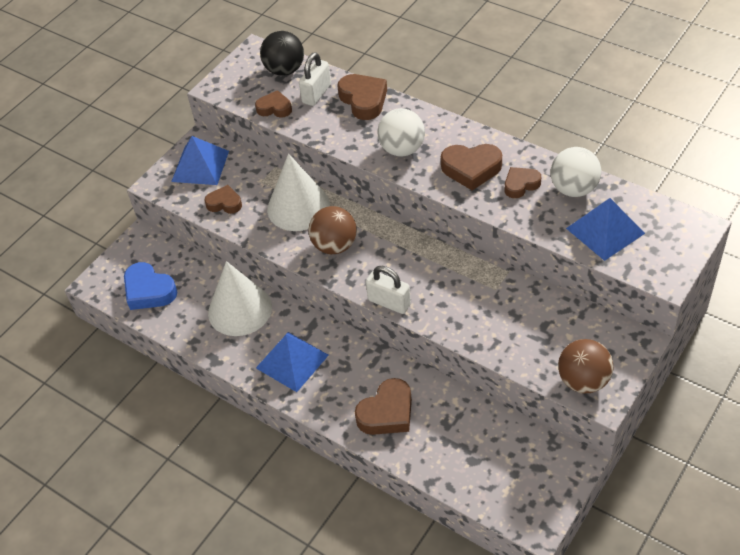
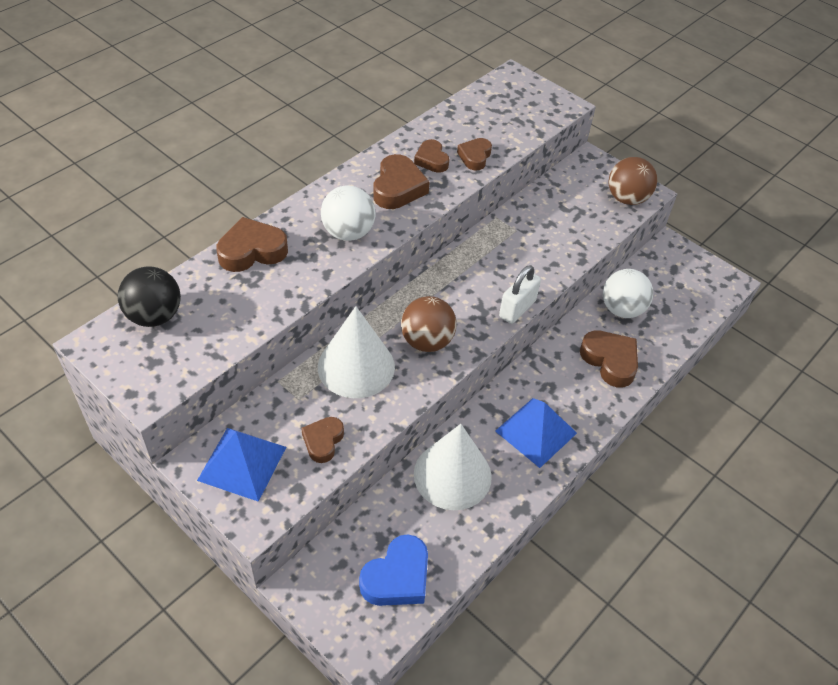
camera: 90 degrees left, 0 degrees up
(274, 108) = (225, 335): brown heart -> brown heart (475, 157)
(316, 94) = (218, 291): white padlock -> none
(573, 189) = (448, 129): white ball -> white ball (622, 309)
(605, 230) = (504, 123): blue pyramid -> none

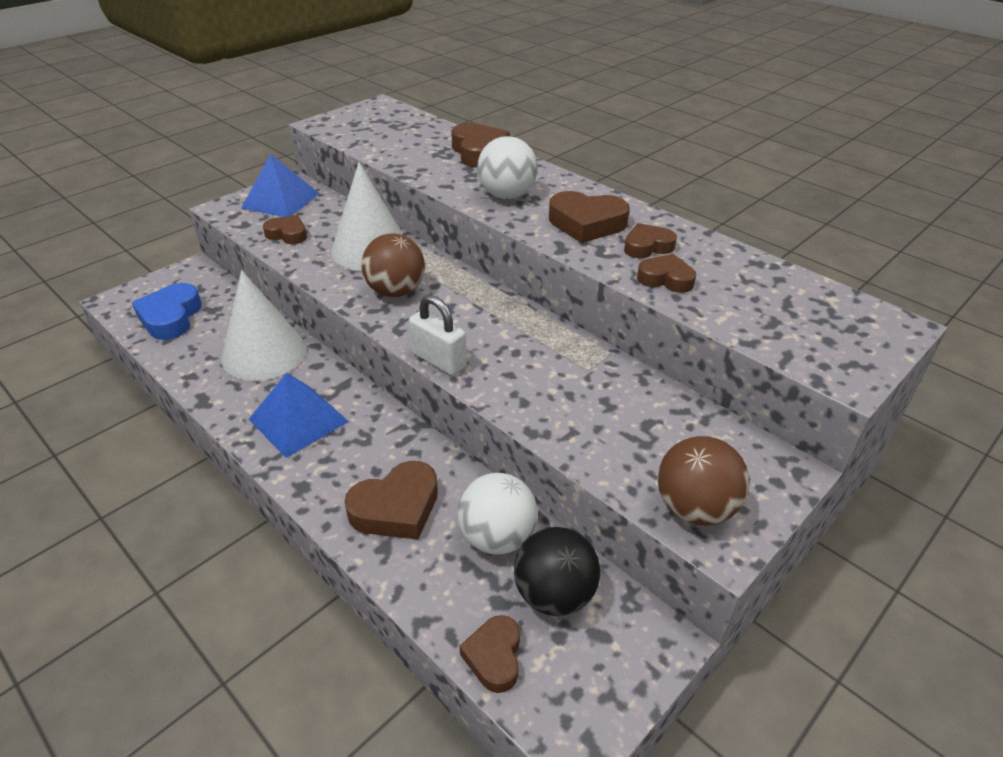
camera: 95 degrees right, 10 degrees down
(154, 316) = (403, 120): black ball -> black ball (554, 594)
(397, 577) = (171, 317): blue heart -> blue heart turned 45 degrees clockwise
(699, 311) = (494, 656): none -> brown heart

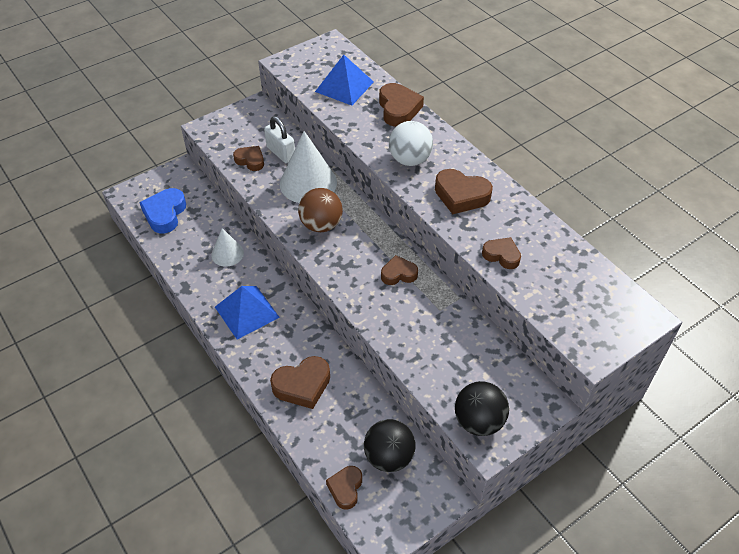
camera: 10 degrees right, 10 degrees up
(264, 353) = (227, 254): white cone -> white cone, size x0.56
(280, 200) = (247, 124): blue pyramid -> blue pyramid (344, 86)
(439, 360) = (341, 289): white padlock -> white padlock (281, 153)
(497, 537) = (361, 415): white ball -> none
(647, 246) = (498, 223): brown heart -> brown heart (398, 274)
(694, 508) = (479, 421): brown ball -> black ball

